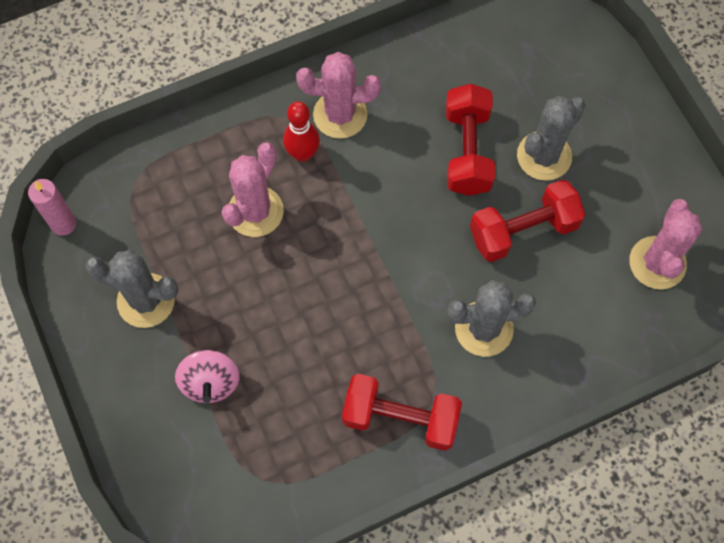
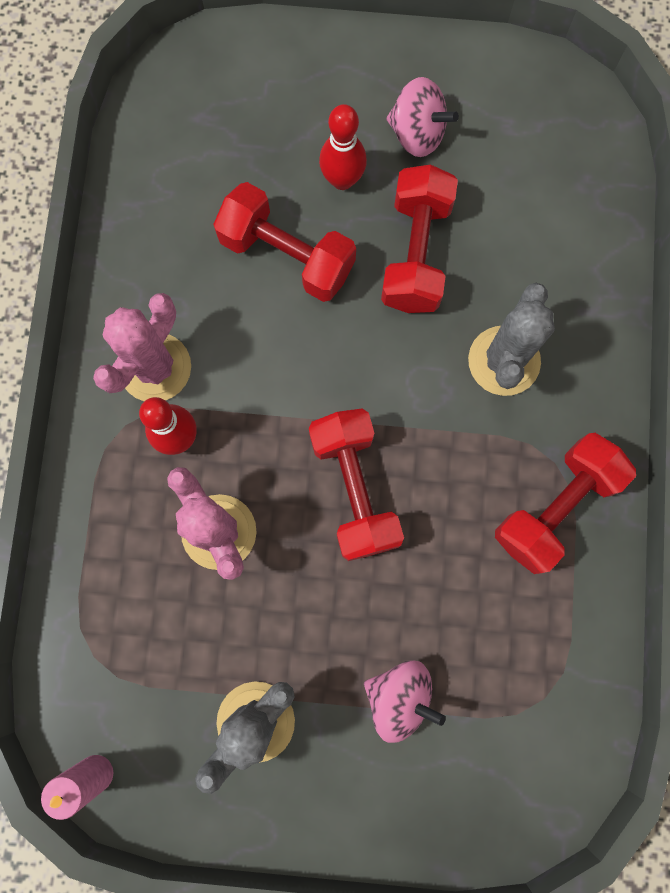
camera: 60 degrees left, 10 degrees up
(333, 279) = (354, 489): none -> red dumbbell
(544, 156) = (342, 179): grey cactus -> red bowling pin
(611, 185) = (417, 133): none -> pink spinning top
(657, 263) = (530, 142): pink cactus -> none

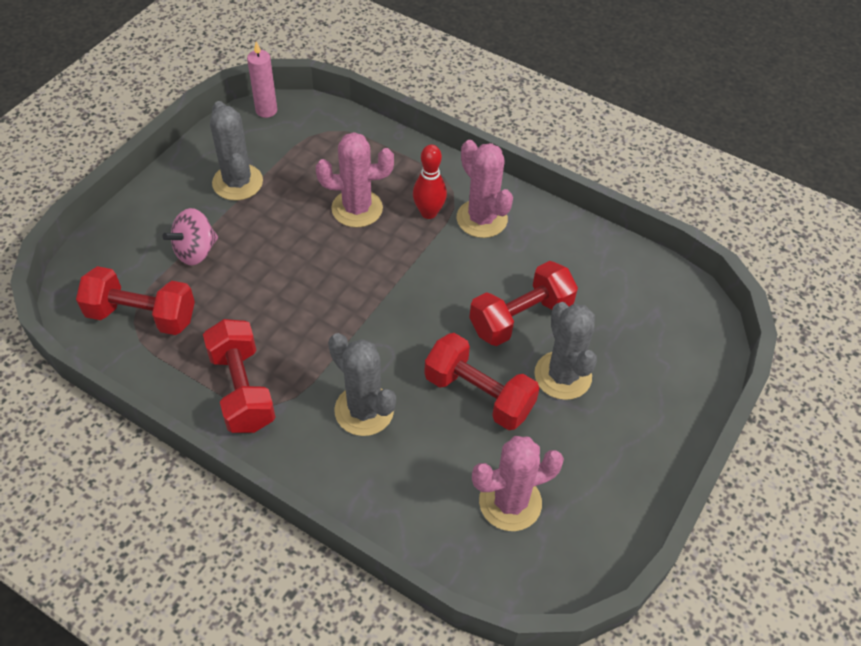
camera: 115 degrees right, 25 degrees down
(342, 179) = (563, 375): red bowling pin -> grey cactus
(354, 489) = (335, 284): red dumbbell -> red dumbbell (142, 315)
(417, 133) = (577, 442): pink spinning top -> none
(522, 168) = (510, 502): none -> pink cactus

